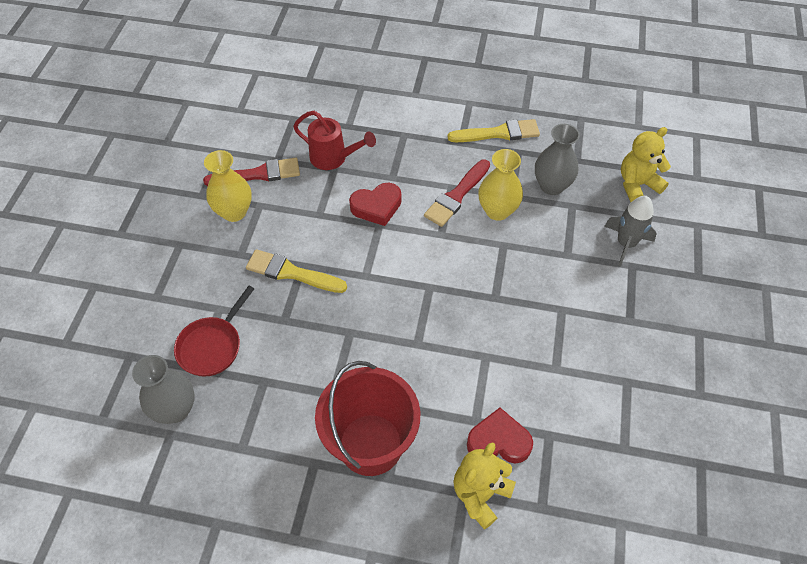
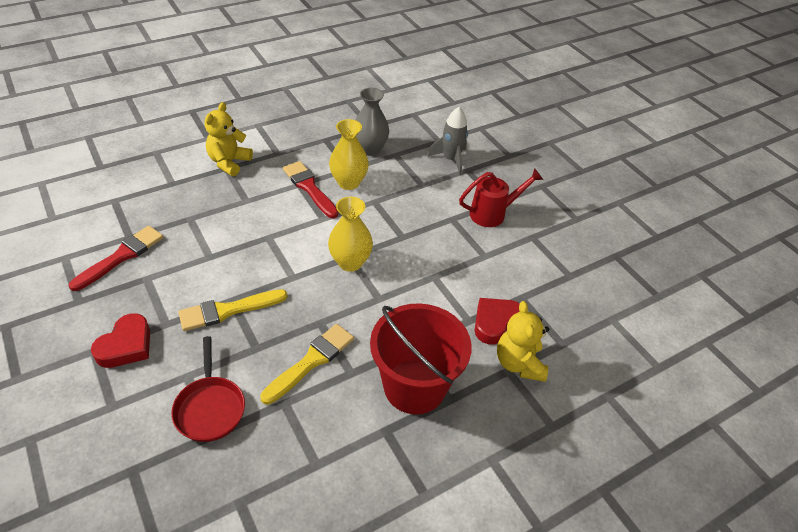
camera: 45 degrees left, 10 degrees down
(175, 409) = (225, 480): grey vase -> none
(234, 212) = (126, 296): yellow vase -> yellow vase (350, 262)
(333, 158) = (181, 211): red watering can -> red watering can (492, 214)
(377, 207) = (254, 226): red heart -> red heart (126, 346)
(456, 196) = (309, 188): red brush -> red brush turned 150 degrees clockwise
(498, 133) = (299, 134): yellow brush -> yellow brush (311, 361)
(637, 185) = (423, 122): yellow teddy bear -> yellow teddy bear (229, 162)

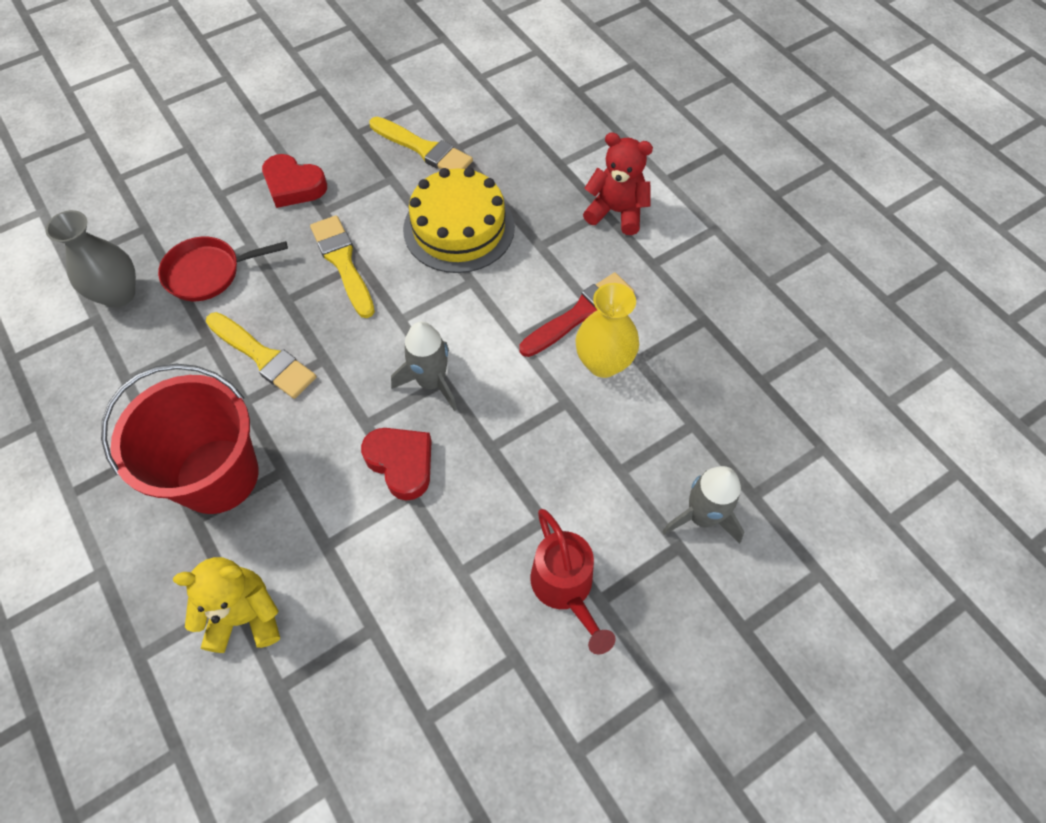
camera: 90 degrees right, 15 degrees up
(121, 256) = (424, 149): red brush -> yellow brush
(215, 240) = (459, 228): none -> yellow cake
(229, 162) = (616, 212): yellow teddy bear -> red teddy bear
(350, 262) = (431, 382): yellow vase -> grey rocket
(370, 149) = (696, 385): grey vase -> grey vase (118, 294)
(496, 323) = (321, 585): red heart -> red heart (401, 463)

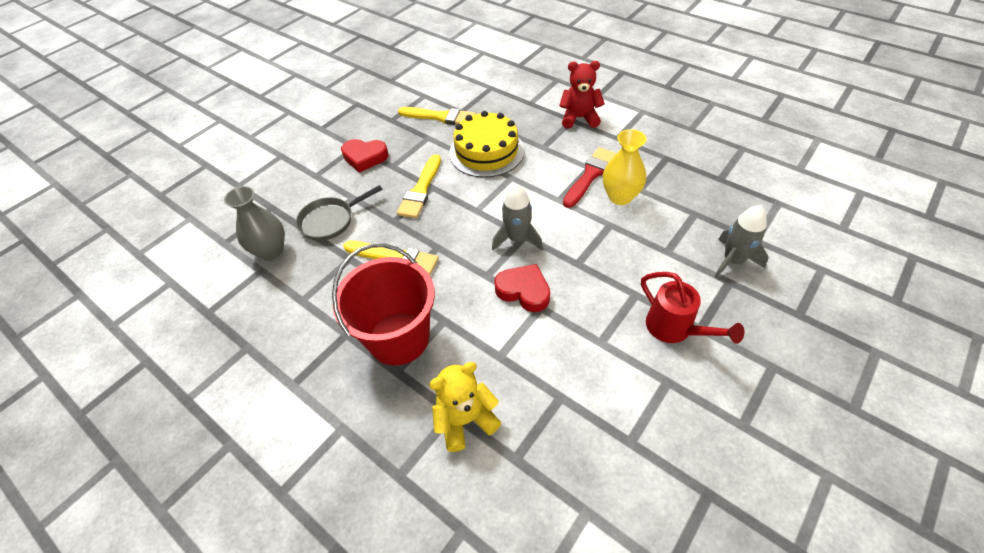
camera: 15 degrees left, 10 degrees down
(208, 273) = (330, 221): red pan -> grey pan
(343, 262) = (421, 190): yellow brush -> yellow brush turned 120 degrees counterclockwise

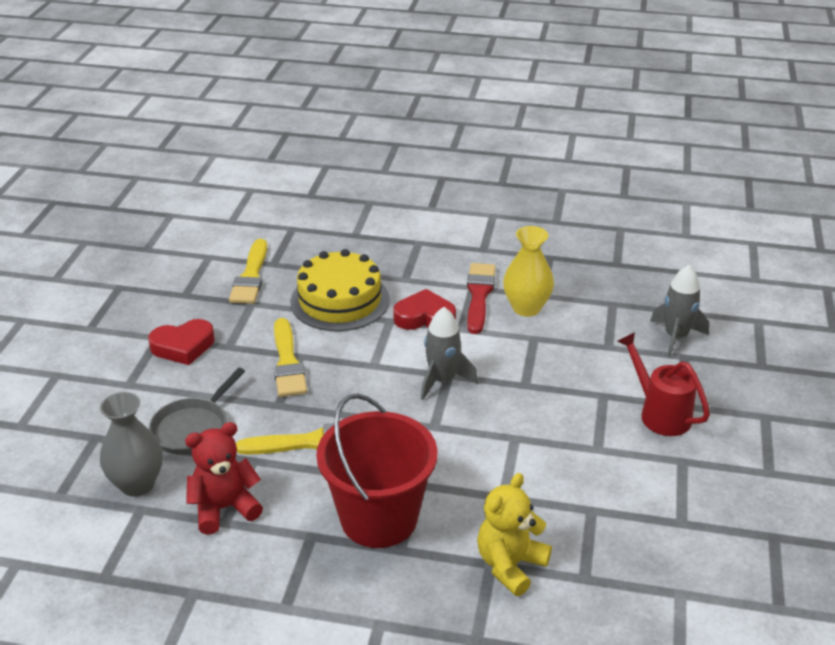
camera: 30 degrees left, 15 degrees down
(440, 117) = (251, 276): yellow brush -> yellow brush turned 105 degrees clockwise
(524, 291) = (486, 428): red heart -> red heart (424, 317)
(579, 118) = (426, 238): red teddy bear -> red teddy bear (224, 508)
(674, 329) = (660, 414): red watering can -> red watering can turned 150 degrees counterclockwise

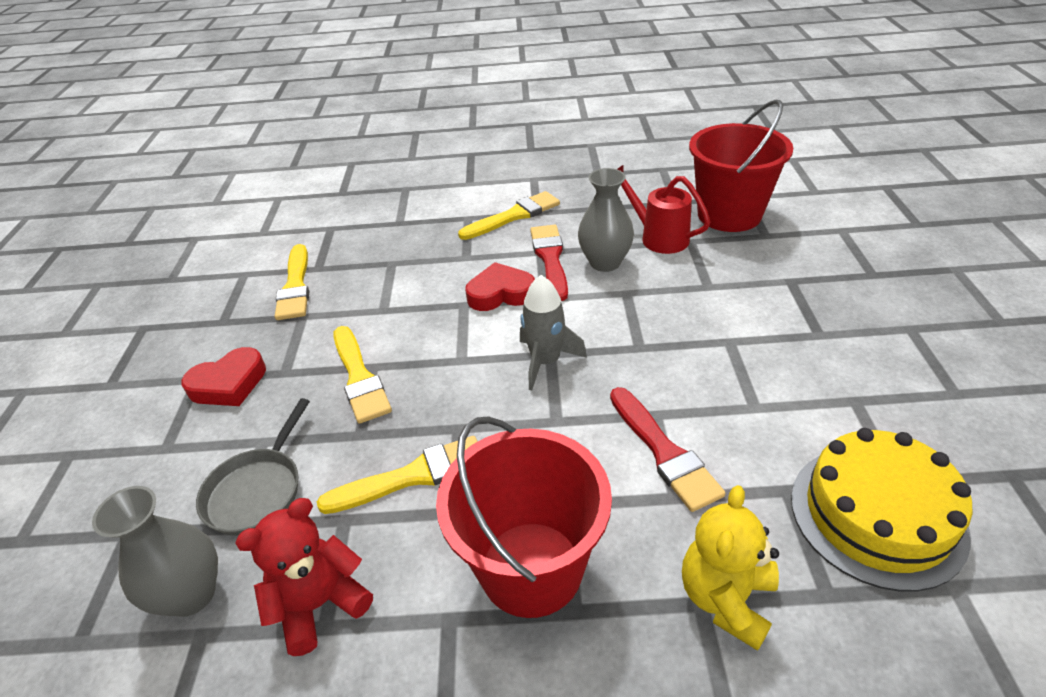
camera: 10 degrees left, 5 degrees up
(340, 300) = (401, 293): yellow cake -> yellow cake (877, 515)
(461, 249) = (514, 216): none -> yellow brush
(509, 465) = (664, 452): none -> red brush
(526, 308) = (605, 262): yellow vase -> grey vase
(660, 414) = (800, 349): red watering can -> red watering can (658, 237)
(661, 286) = (729, 214): none -> red bucket
(675, 337) = (771, 262): grey rocket -> none

